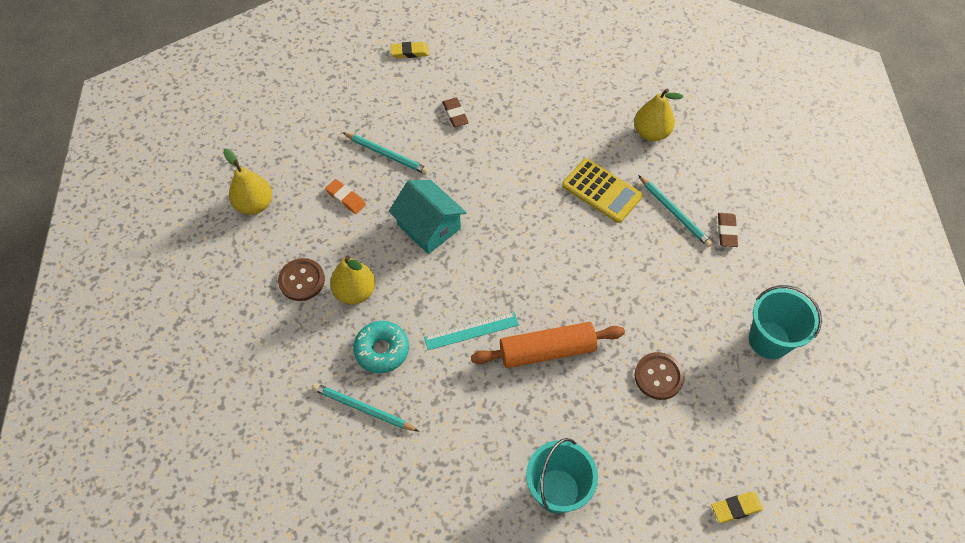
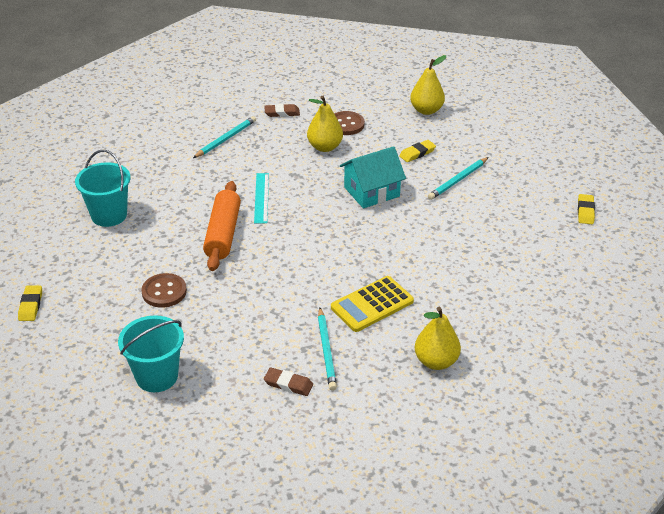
camera: 105 degrees right, 20 degrees down
(346, 198) = (417, 153): orange eraser -> yellow eraser
(382, 350) = (268, 153): turquoise donut -> none
(455, 114) = (496, 227): brown eraser -> brown eraser (282, 113)
(674, 212) = (326, 350): turquoise pencil -> turquoise pencil turned 75 degrees counterclockwise

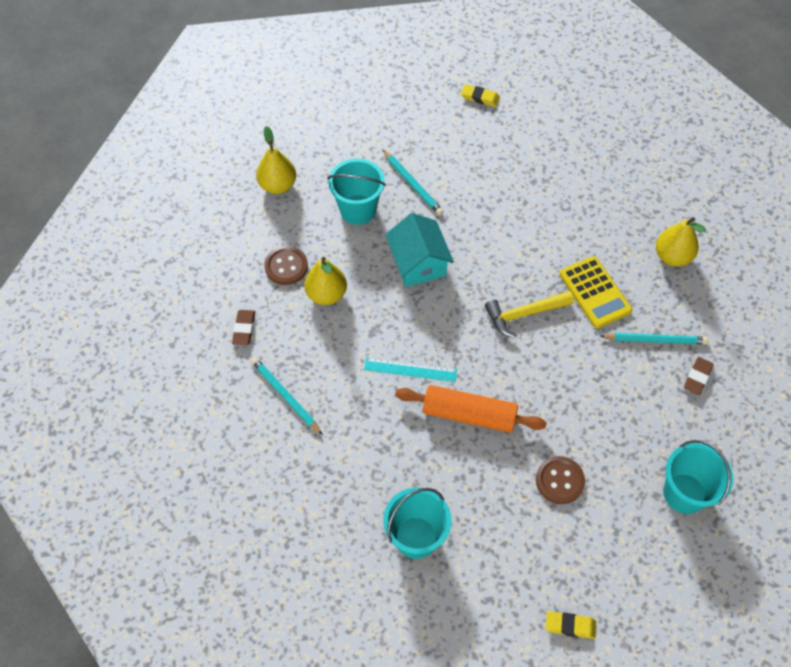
camera: 80 degrees left, 20 degrees up
(334, 259) = (524, 314): none -> yellow hammer
(417, 153) = (358, 209): yellow eraser -> turquoise bucket

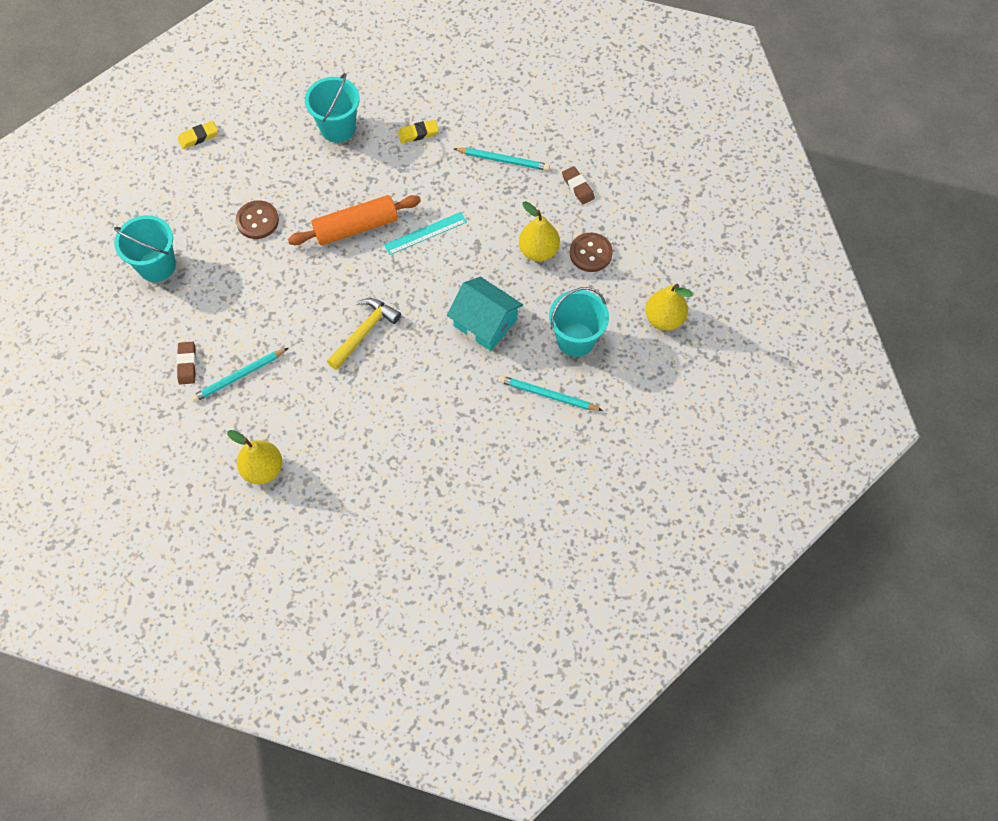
camera: 145 degrees right, 5 degrees up
(480, 97) = (558, 537): yellow eraser -> yellow eraser (418, 133)
(595, 292) = (315, 389): yellow calculator -> none

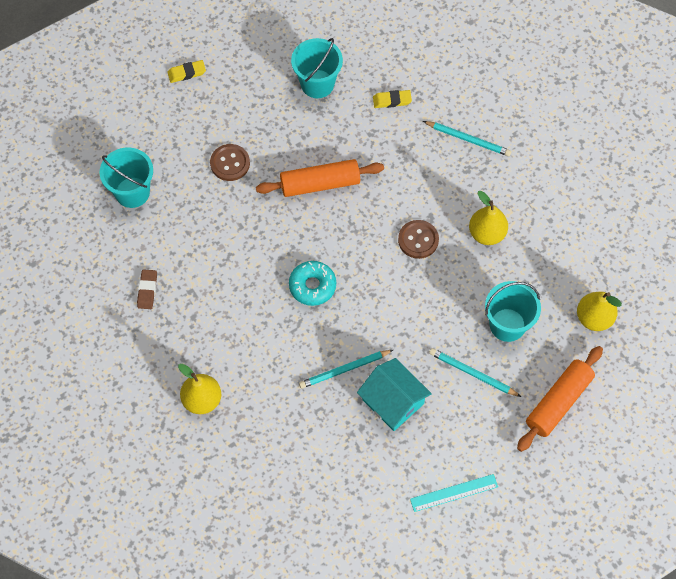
camera: 10 degrees right, 0 degrees up
(239, 376) = (192, 309): turquoise pencil -> turquoise pencil (344, 370)
(364, 332) = (312, 286): yellow hammer -> turquoise donut
(425, 233) = (383, 200): turquoise ruler -> turquoise ruler (454, 492)
(485, 323) = (425, 295): turquoise house -> turquoise house (393, 401)
(578, 187) = (534, 177): brown eraser -> none
(590, 253) = (535, 243): brown button -> brown button (418, 240)
(642, 410) = (558, 402): none -> orange rolling pin

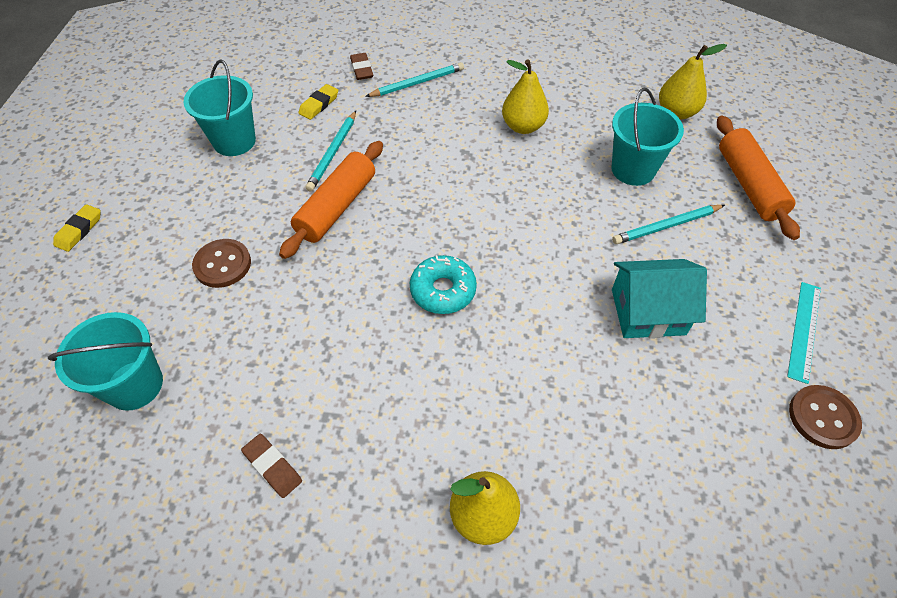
camera: 50 degrees left, 10 degrees down
(344, 370) = (572, 330): turquoise pencil -> turquoise pencil (333, 153)
(418, 240) = (479, 175): brown button -> brown button (823, 418)
(449, 96) = (362, 69): none -> brown eraser

